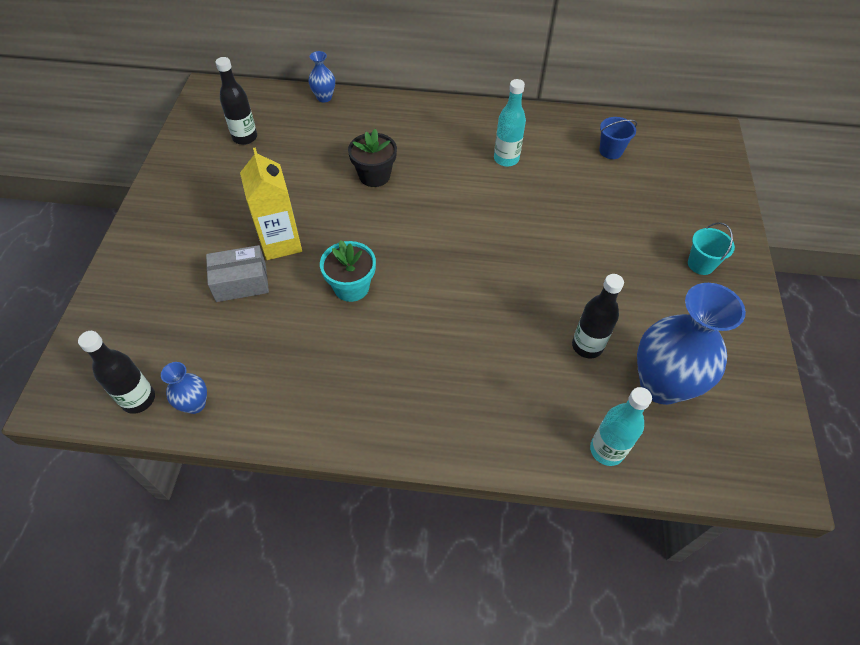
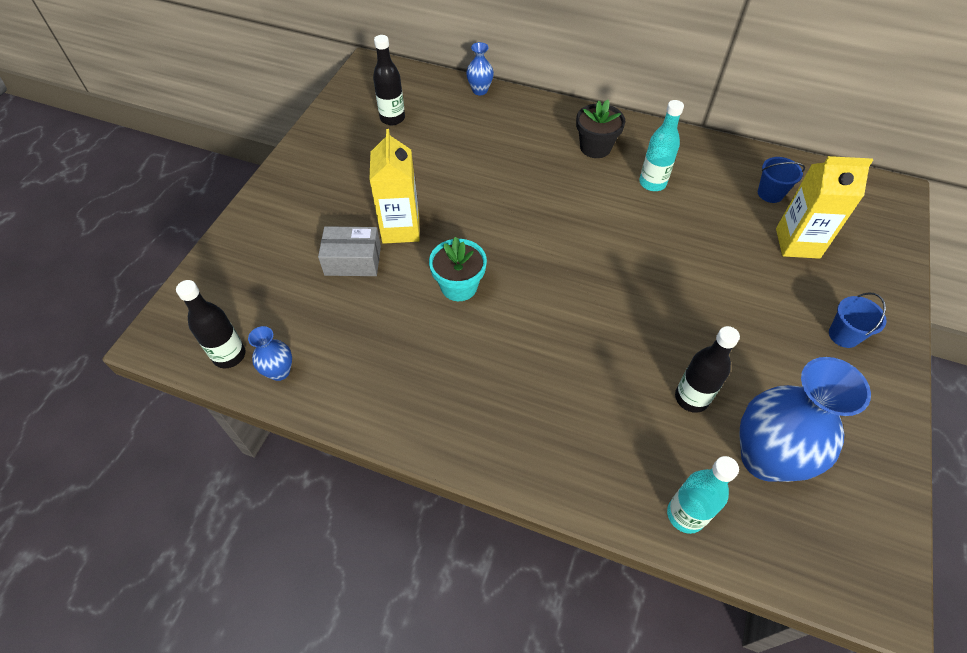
camera: 15 degrees right, 0 degrees up
(374, 176) = (510, 177): black flower pot -> black flower pot (595, 147)
(644, 191) = (797, 243): none -> yellow carton
(701, 264) = (844, 335): turquoise bucket -> blue bucket

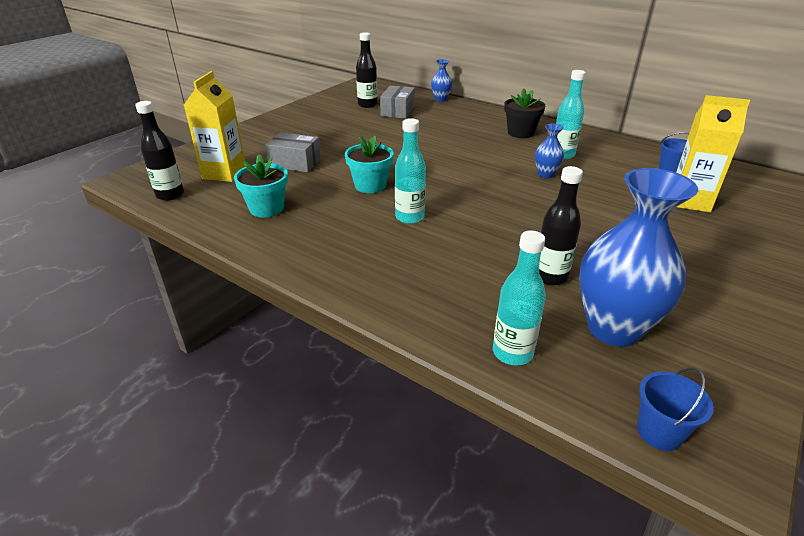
camera: 15 degrees right, 20 degrees down
(279, 371) = (200, 208): blue vase -> blue vase (545, 174)
(358, 355) = (266, 208): none -> turquoise flower pot
(400, 229) = (341, 153): yellow carton -> yellow carton (224, 173)
(435, 126) = (397, 111): none -> grey box
(523, 335) = (409, 217): none -> turquoise bottle
(844, 335) = (724, 261): blue bucket -> blue bucket (659, 432)

